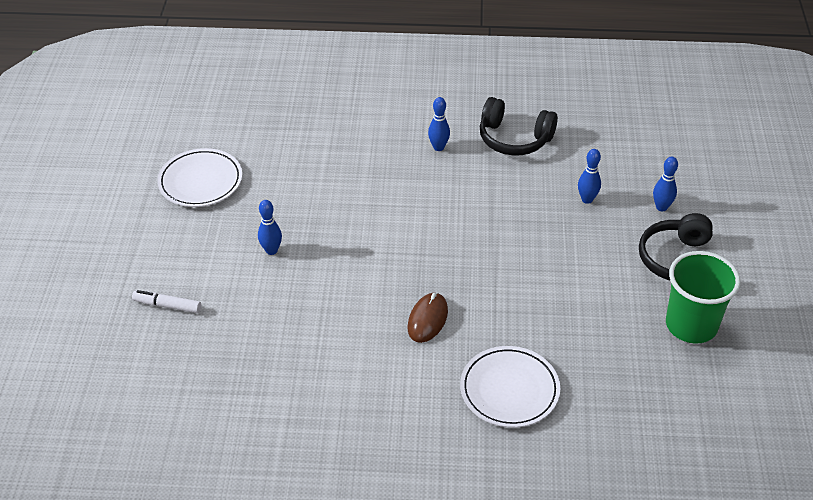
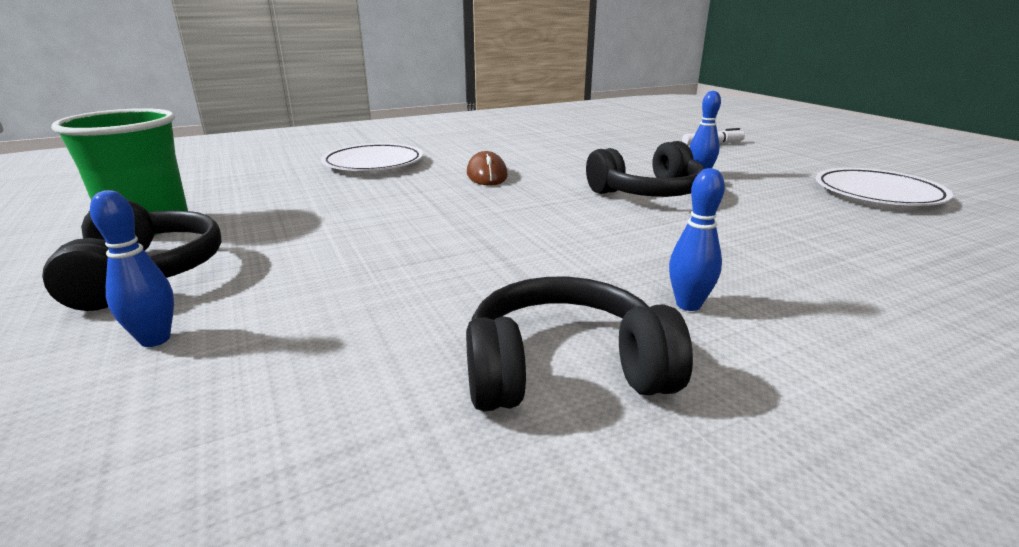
camera: 150 degrees right, 20 degrees down
(341, 241) = (647, 193): none -> black headphones
(587, 199) = (334, 309): blue bowling pin -> none

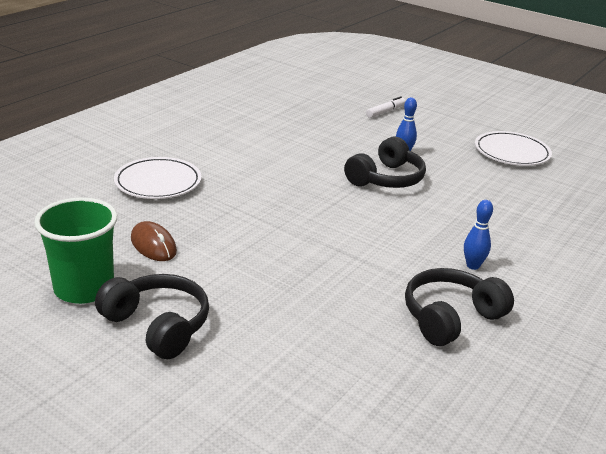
camera: 30 degrees left, 5 degrees up
(155, 339) = (240, 361): blue bowling pin -> none
(487, 175) = (263, 180): brown mouse -> brown mouse (153, 245)

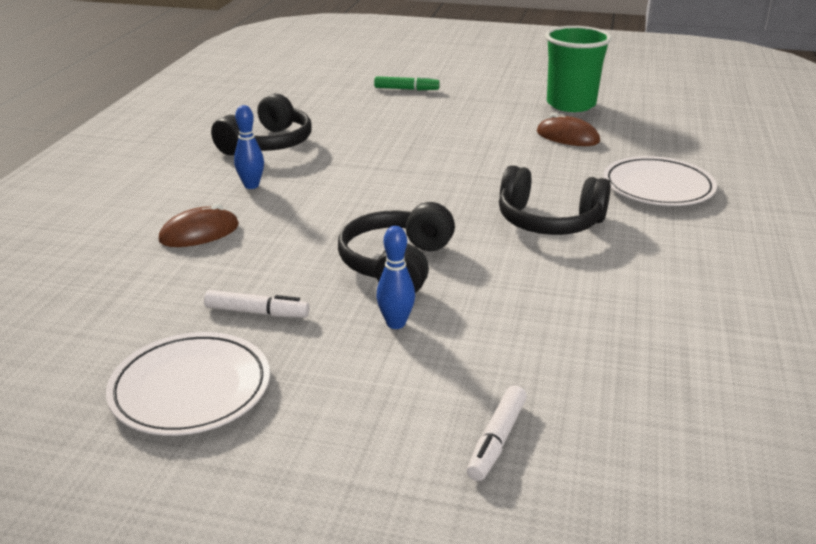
camera: 160 degrees right, 0 degrees up
(158, 325) = (490, 99): black headphones -> black headphones (549, 221)
(239, 380) = (406, 89): none -> green marker
(477, 174) = (257, 312): none -> white marker
(515, 231) = (199, 233): none -> brown mouse

